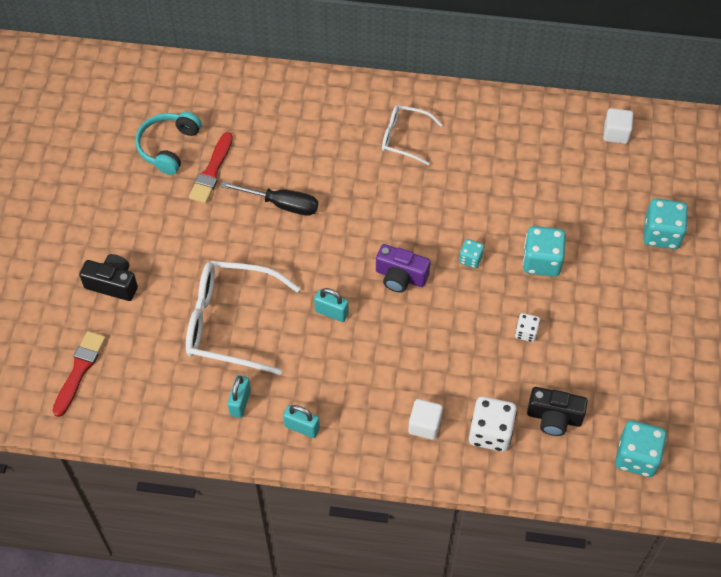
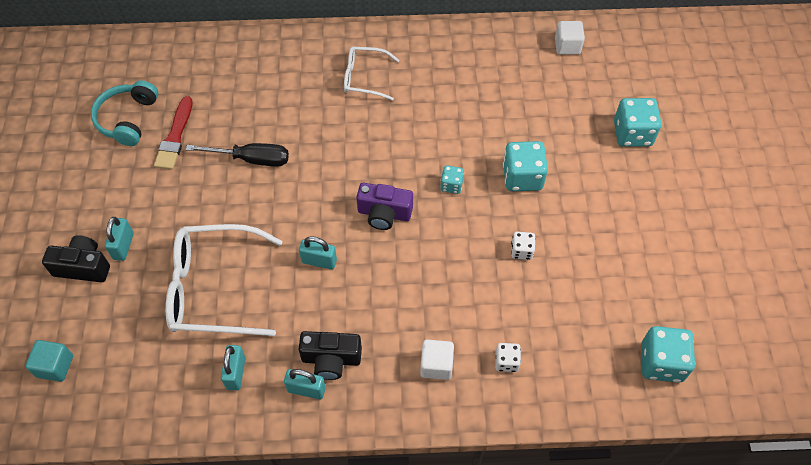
camera: 10 degrees left, 0 degrees up
(79, 370) = (55, 366): red brush -> turquoise cube
(151, 270) = (123, 246): none -> turquoise padlock
(490, 432) = (506, 362): white dice -> white dice, size x0.54
(554, 417) = (568, 334): black camera -> black camera (331, 359)

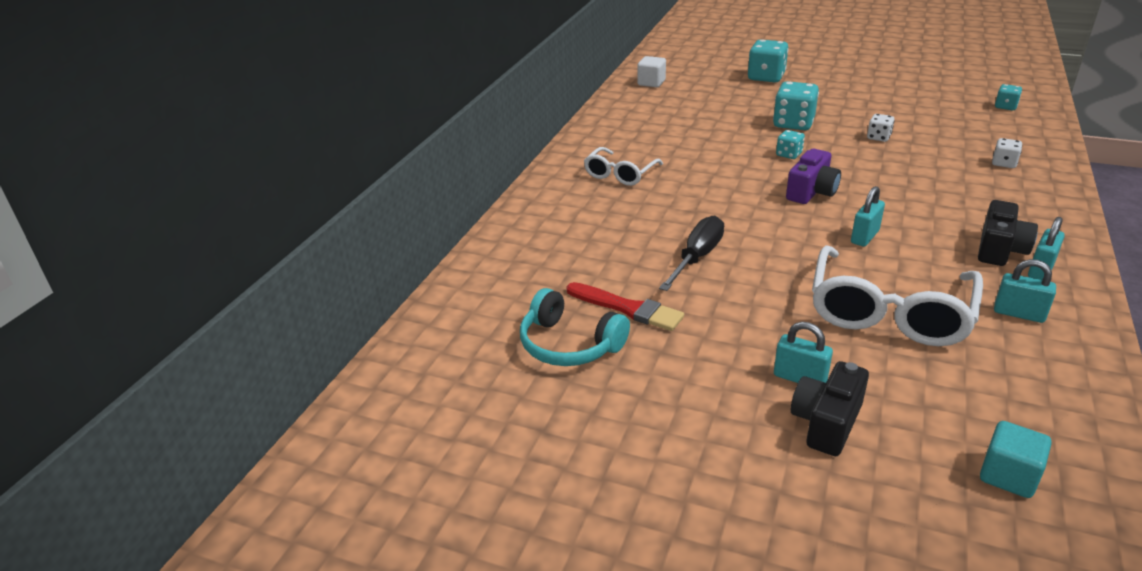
camera: 65 degrees left, 25 degrees down
(436, 365) = (1007, 195): white cube -> none
(661, 363) = (1005, 107): turquoise dice -> turquoise dice, size x0.54

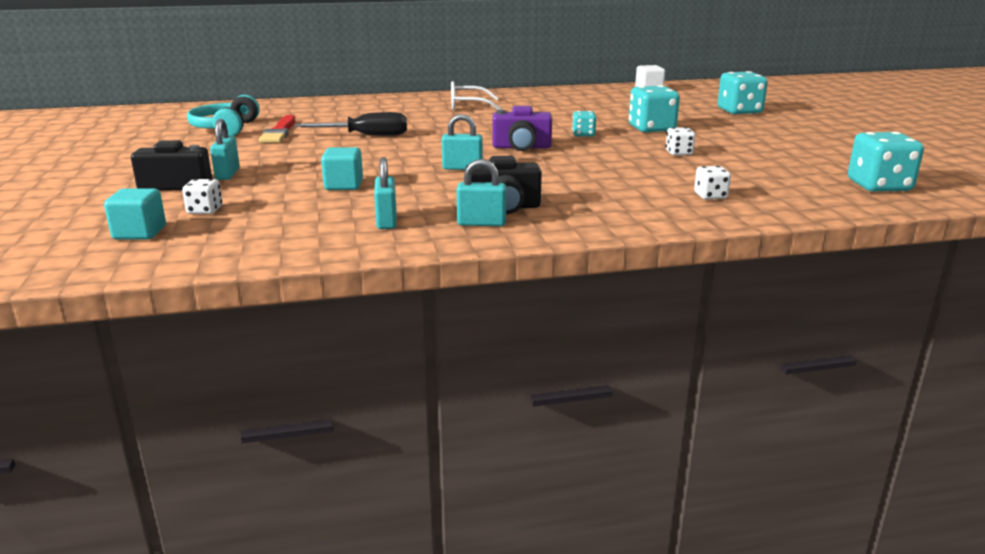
camera: 55 degrees right, 10 degrees down
(889, 312) = (344, 185): white glasses -> turquoise cube
(940, 416) = (205, 210): none -> white dice
(1005, 107) = (879, 186): turquoise dice -> turquoise dice, size x1.85

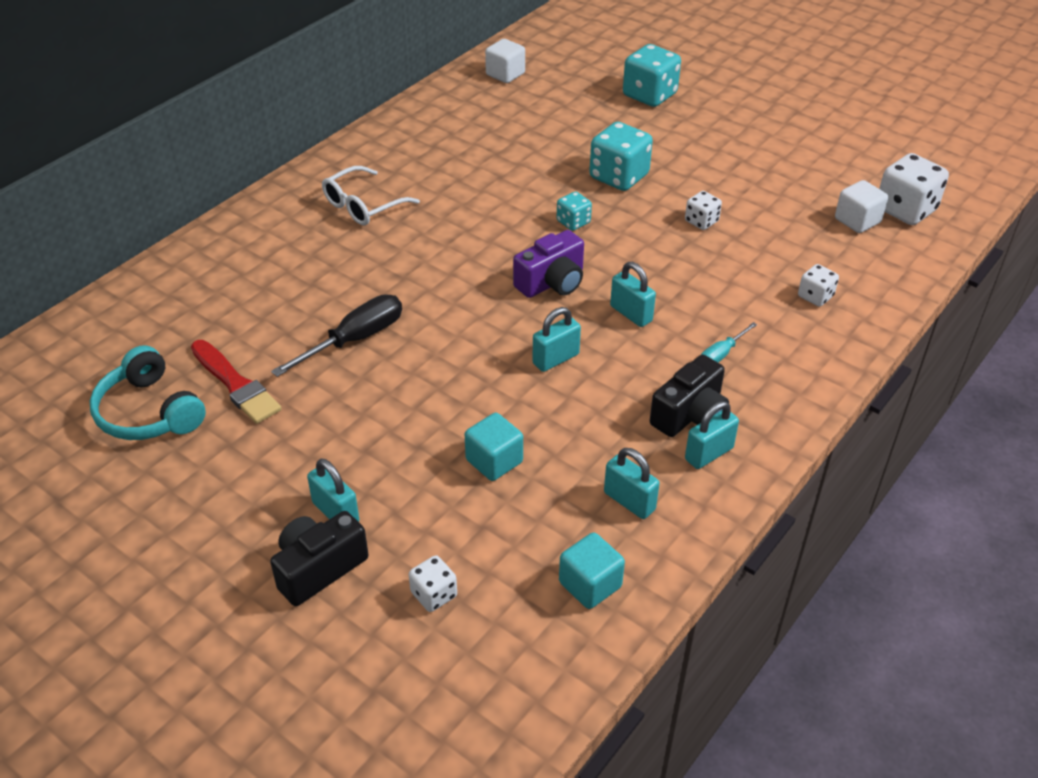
camera: 40 degrees left, 20 degrees up
(139, 233) = (439, 675): turquoise cube -> turquoise cube (590, 584)
(549, 168) = (631, 314): none -> turquoise padlock
(580, 195) = (721, 354): none -> turquoise screwdriver
(819, 180) = (857, 221): none -> white cube
(879, 186) = (905, 210): turquoise dice -> white dice

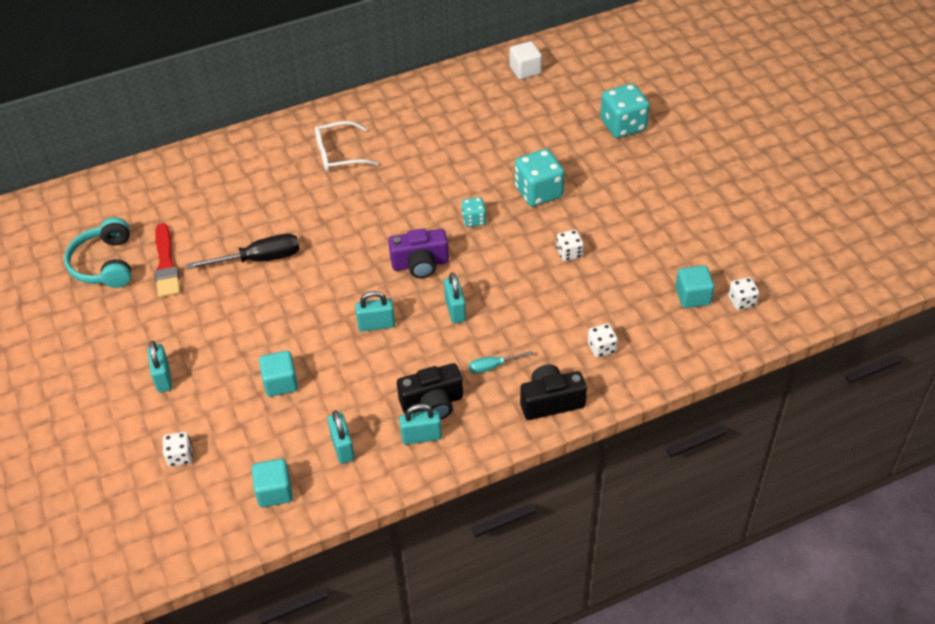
camera: 30 degrees right, 5 degrees up
(318, 568) = (129, 410): black camera -> black camera (551, 401)
(857, 221) = (692, 296): white cube -> turquoise cube
(905, 210) = (741, 301): white dice -> white dice, size x0.54

